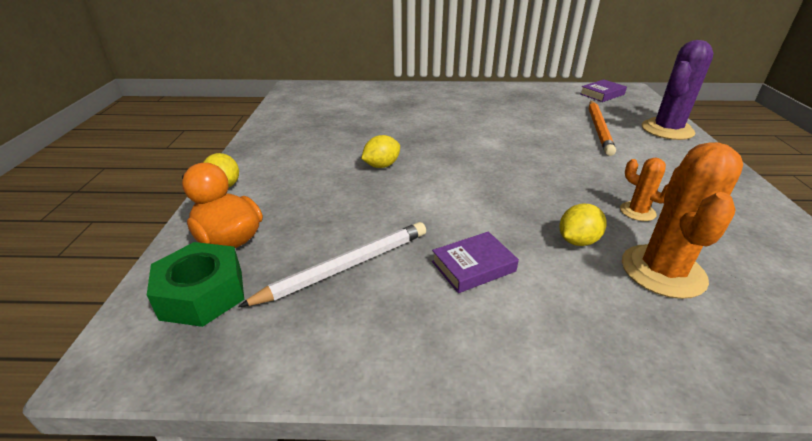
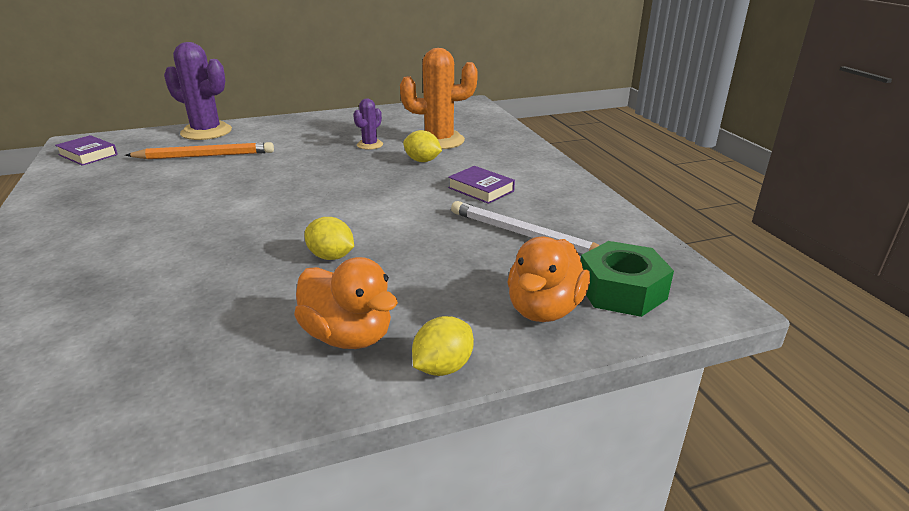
camera: 110 degrees left, 5 degrees down
(285, 162) = (348, 336): none -> orange duck
(637, 212) = (370, 145): orange cactus -> purple cactus

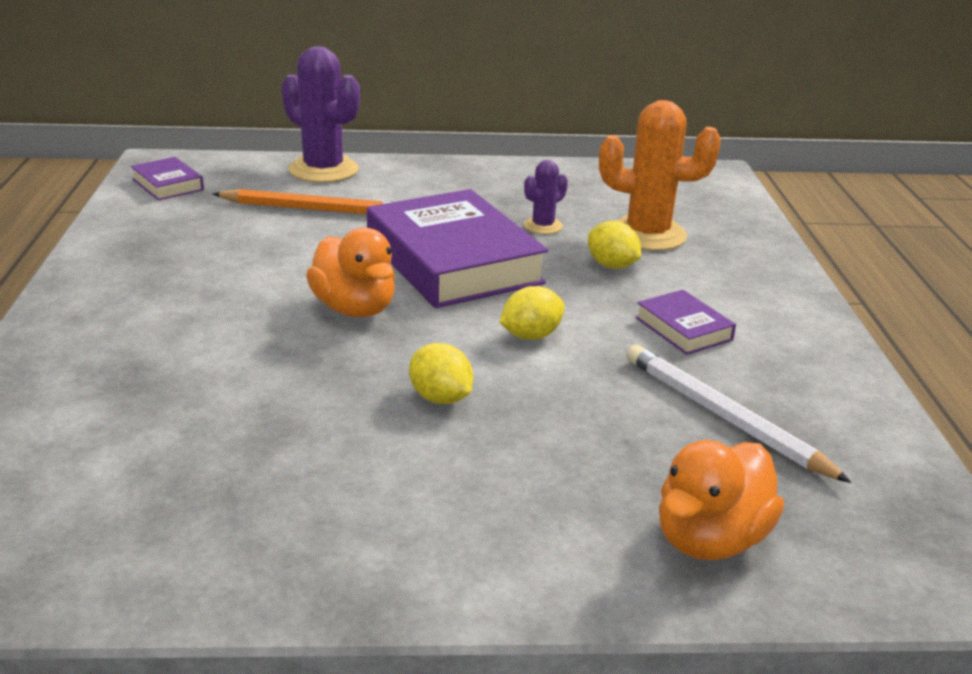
camera: 15 degrees right, 0 degrees up
(315, 173) = (453, 261): none -> purple book
(348, 336) = (431, 519): orange duck -> orange duck (355, 309)
(443, 367) = (541, 591): yellow lemon -> yellow lemon (531, 336)
(621, 290) = (837, 534): green nut -> none

